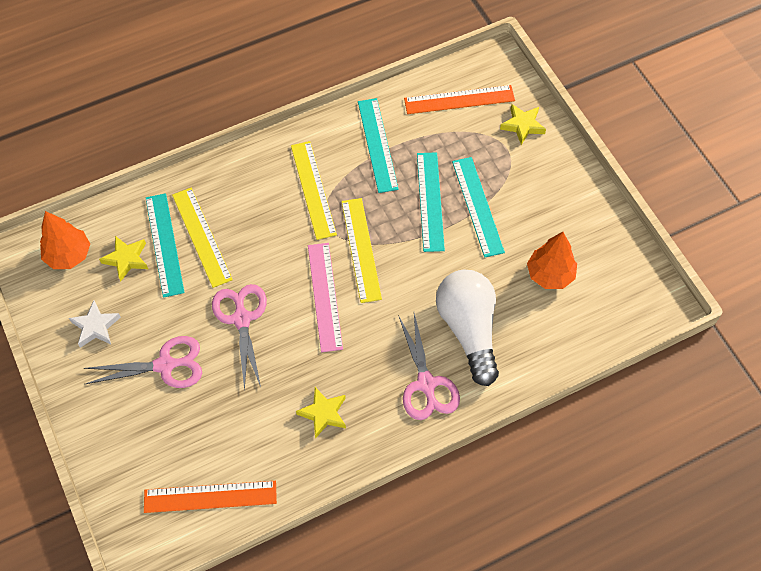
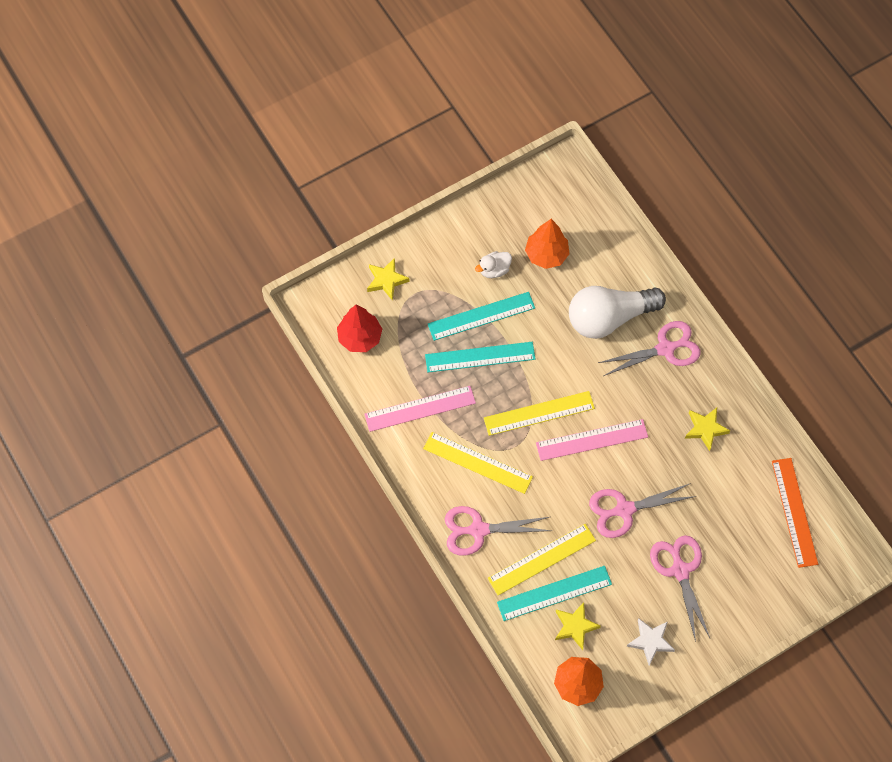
camera: 95 degrees left, 5 degrees up
(242, 184) = (478, 530): none -> pink scissors
(313, 189) = (477, 463): yellow ruler -> yellow ruler turned 45 degrees clockwise
(377, 145) = (420, 409): turquoise ruler -> pink ruler
(459, 100) = (360, 337): orange ruler -> red tree
(532, 223) = (494, 270): none -> white duck

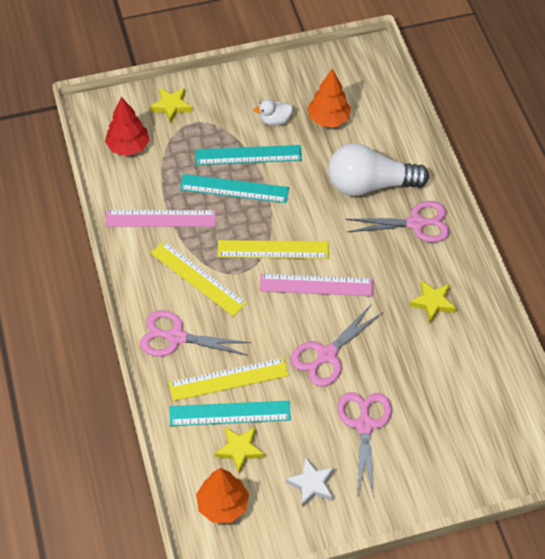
camera: 15 degrees right, 10 degrees down
(624, 510) = (326, 355): pink scissors -> pink scissors turned 45 degrees counterclockwise
(794, 512) = (500, 400): orange ruler -> none

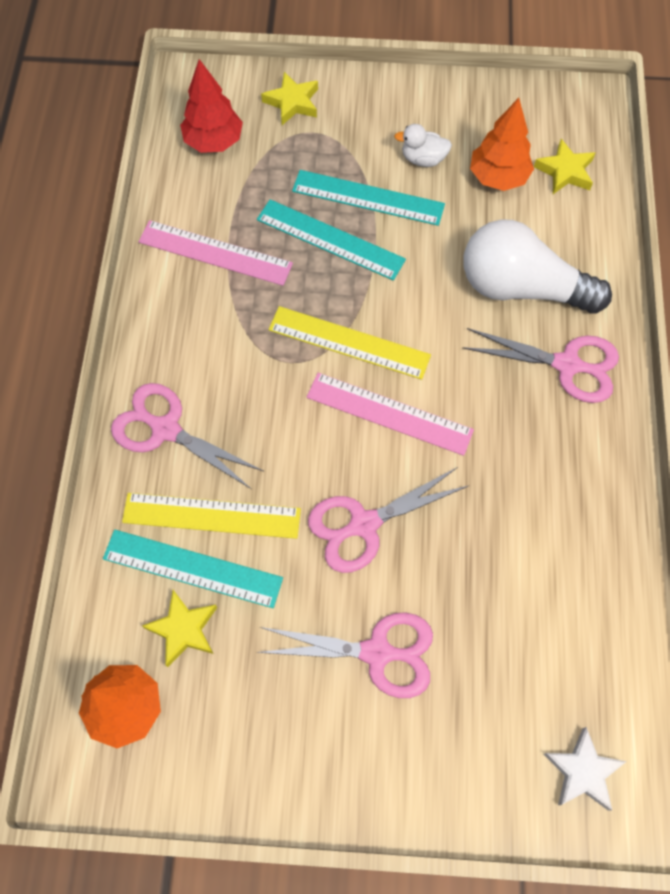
camera: 20 degrees right, 10 degrees up
(198, 278) = (230, 352): yellow ruler -> none
(311, 484) = (264, 720): white star -> white star (582, 771)
(364, 425) = (377, 652): pink scissors -> pink scissors turned 75 degrees clockwise
(432, 303) = (548, 493): yellow star -> yellow star (565, 171)

